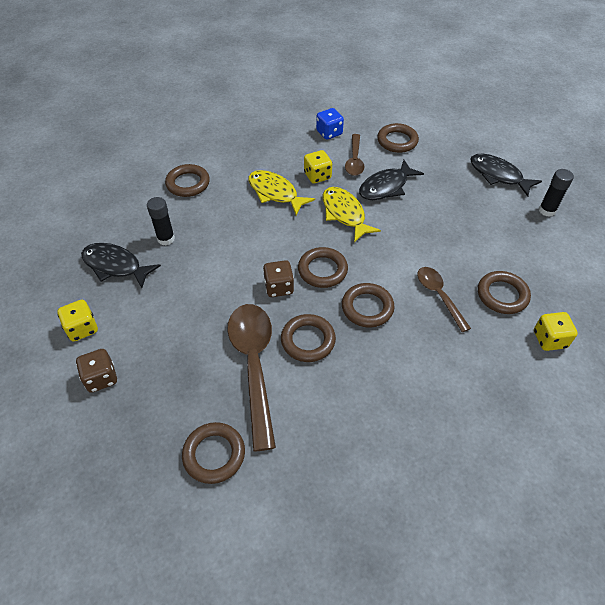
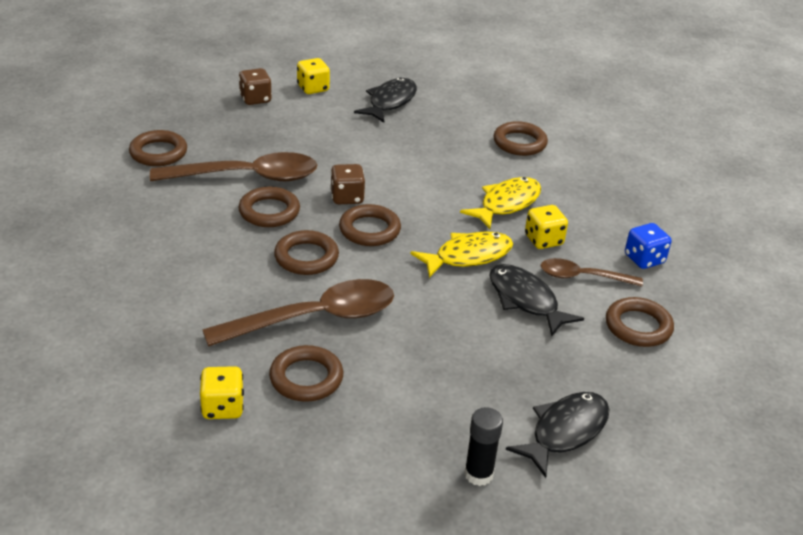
camera: 90 degrees right, 15 degrees down
(166, 239) = (427, 129): black glue stick -> none
(439, 296) = (314, 318): brown spoon -> brown spoon, size x1.77

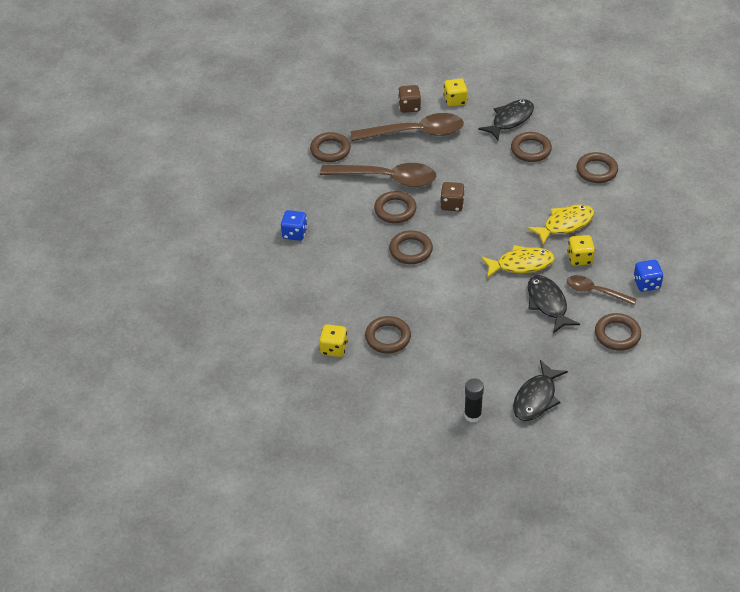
camera: 20 degrees right, 10 degrees up
(125, 256) = (294, 233): none -> blue dice
(314, 318) = (404, 297): brown spoon -> brown spoon (415, 133)
(369, 230) = (460, 234): brown ring -> brown ring (531, 150)
(565, 432) = (536, 398): black fish -> black fish turned 150 degrees clockwise

